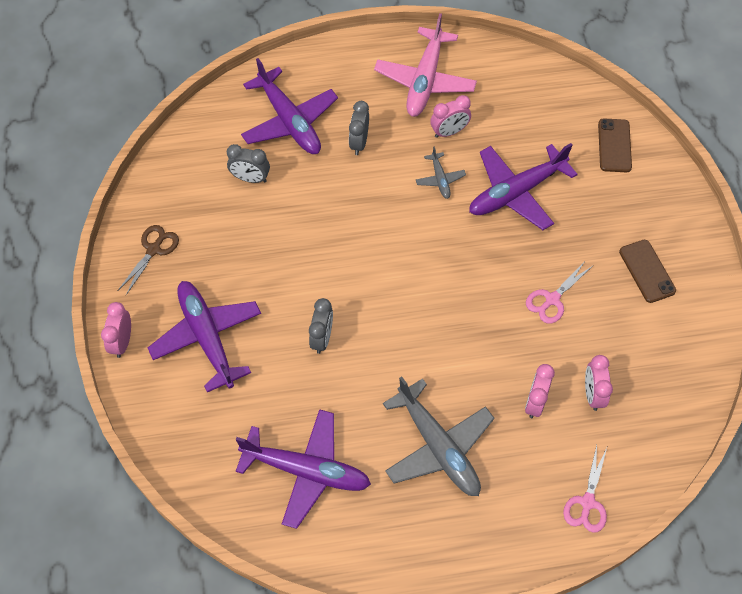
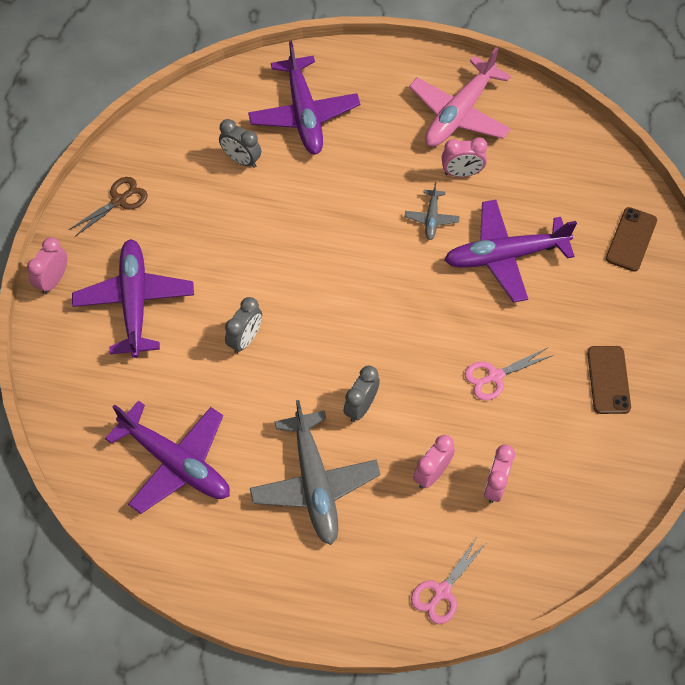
camera: 20 degrees right, 0 degrees up
(359, 142) = (364, 156): grey clock -> grey clock (361, 406)

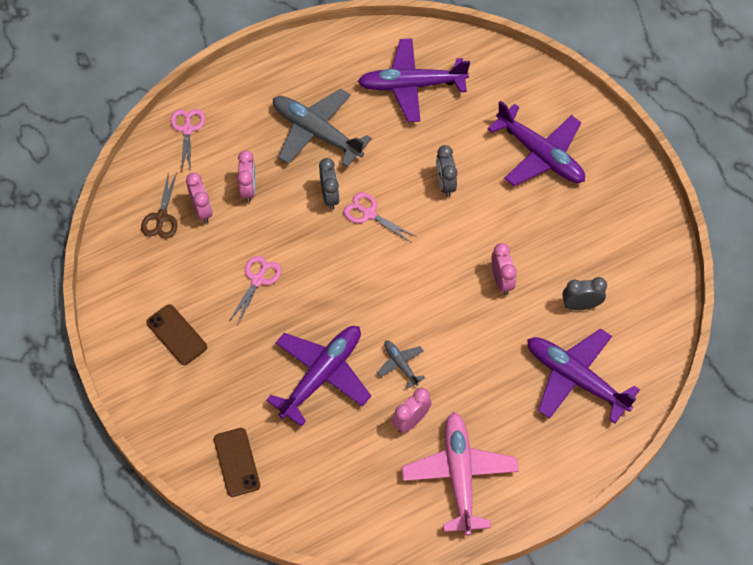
camera: 140 degrees right, 0 degrees up
(53, 280) = (606, 130): pink clock -> pink clock (501, 281)
(119, 201) = (628, 211): brown scissors -> brown scissors (161, 217)
(340, 363) = (369, 214): none -> pink scissors

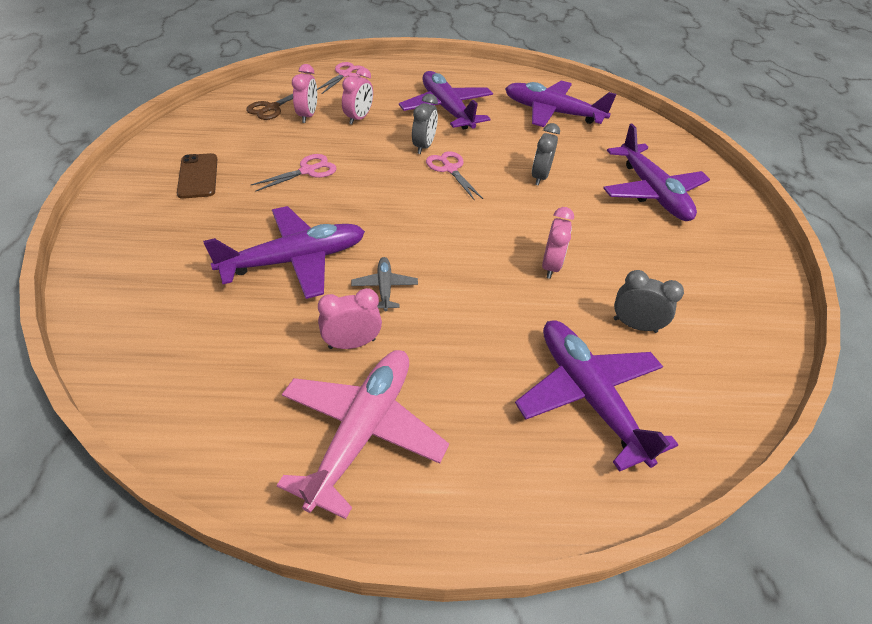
camera: 25 degrees right, 15 degrees down
(237, 462) = (134, 292): brown phone -> none
(317, 133) = (447, 109): grey plane -> purple plane

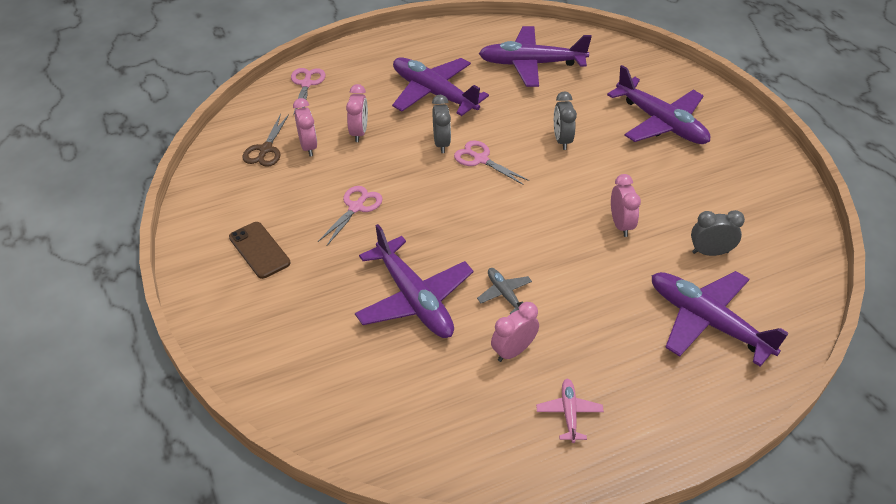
camera: 20 degrees left, 0 degrees up
(295, 260) = (414, 299): purple plane -> purple plane turned 105 degrees clockwise
(362, 431) = (569, 413): pink plane -> pink plane, size x0.47

